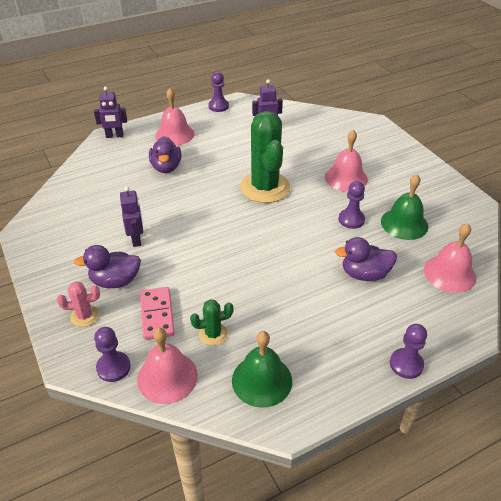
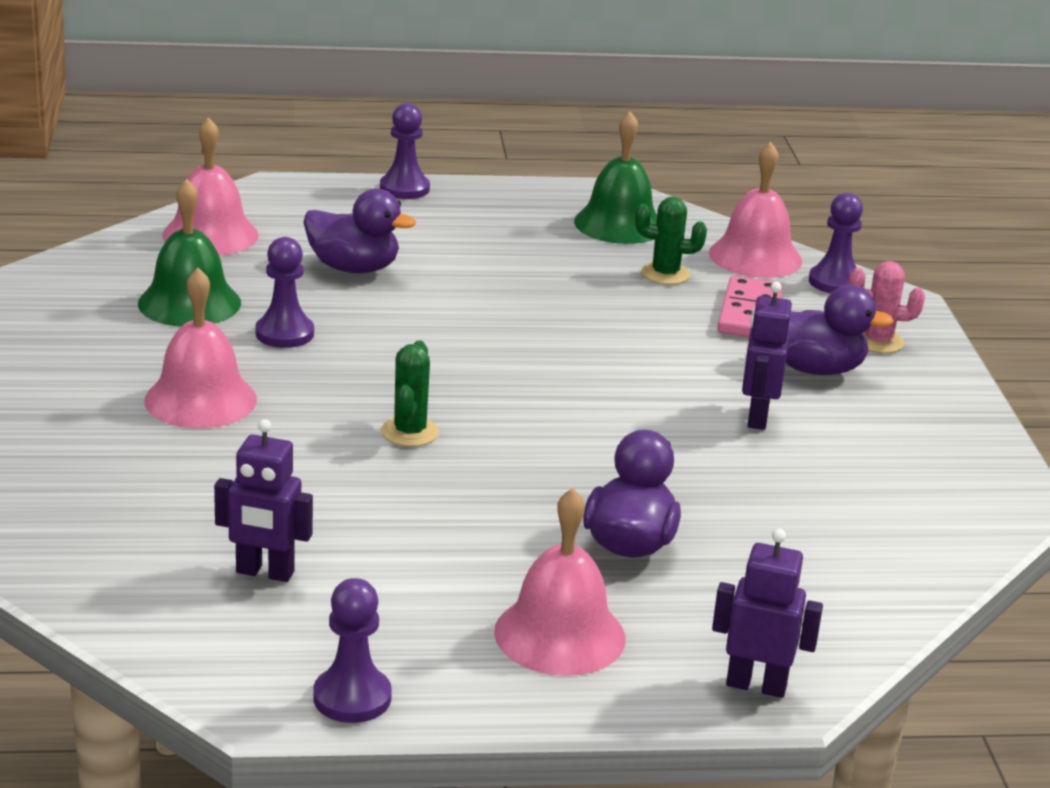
camera: 160 degrees left, 15 degrees down
(265, 187) = (410, 432): green cactus -> green cactus, size x0.45

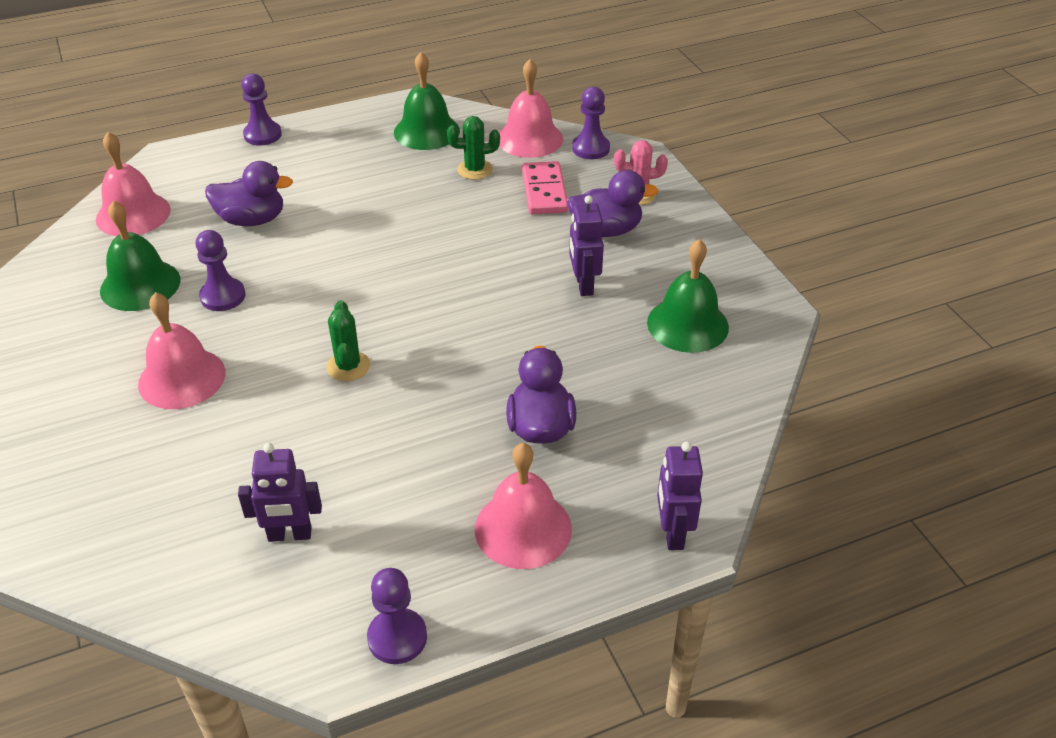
camera: 15 degrees left, 15 degrees up
(756, 685) = (672, 533): purple robot -> purple robot turned 90 degrees counterclockwise
(881, 486) = (687, 324): none -> green bell

